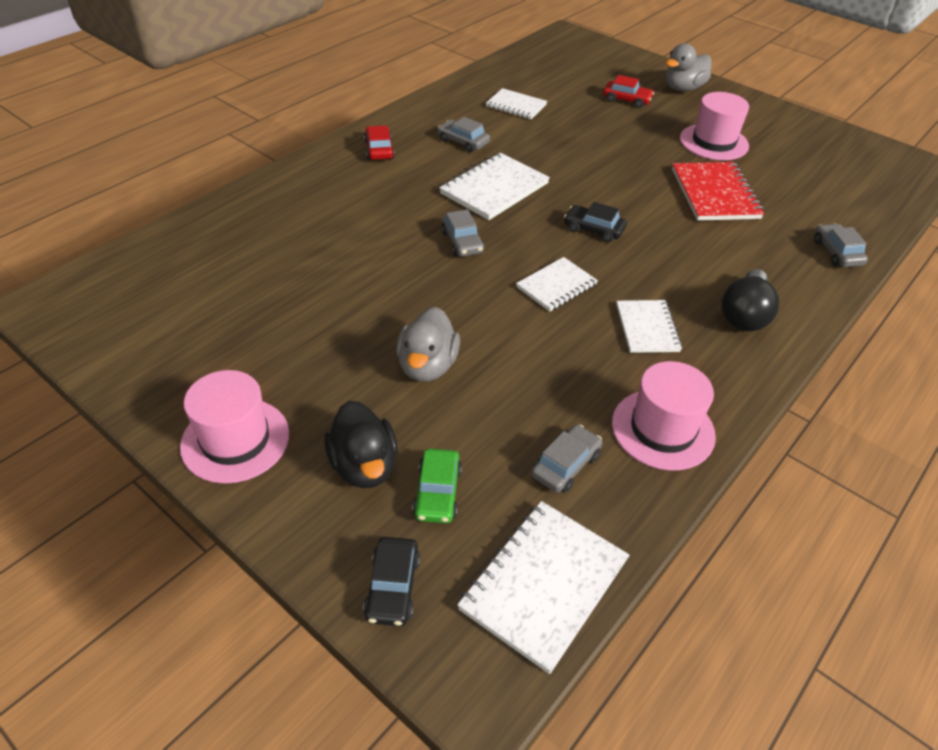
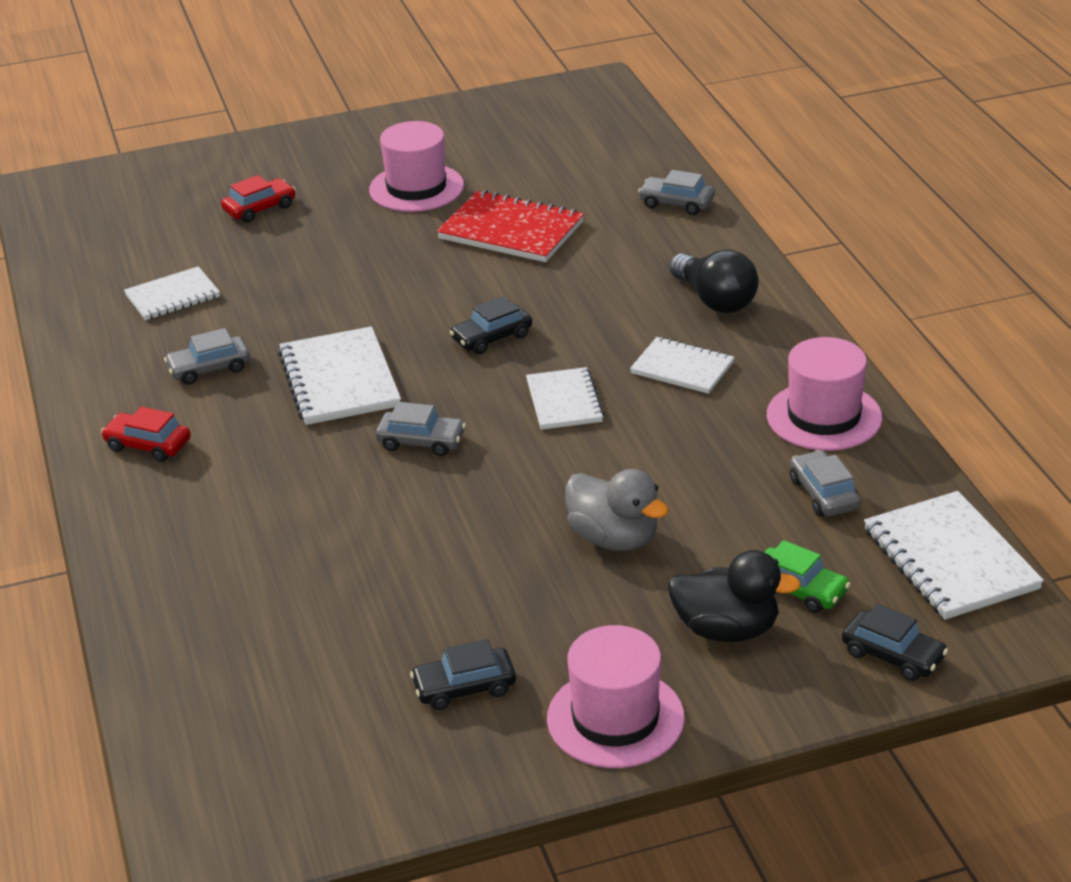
camera: 55 degrees left, 10 degrees down
(233, 353) = (464, 687): none -> black car
(683, 88) = (283, 158): grey duck -> none

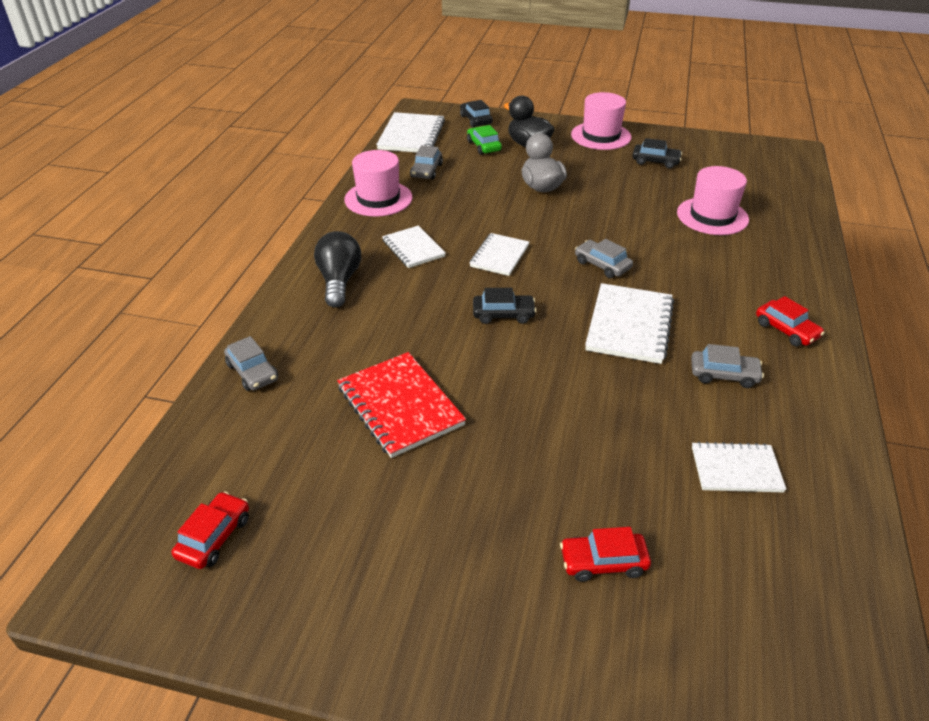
camera: 150 degrees left, 5 degrees up
(416, 188) = (429, 508): pink hat -> pink hat (712, 216)
(554, 125) = (214, 537): none -> red car

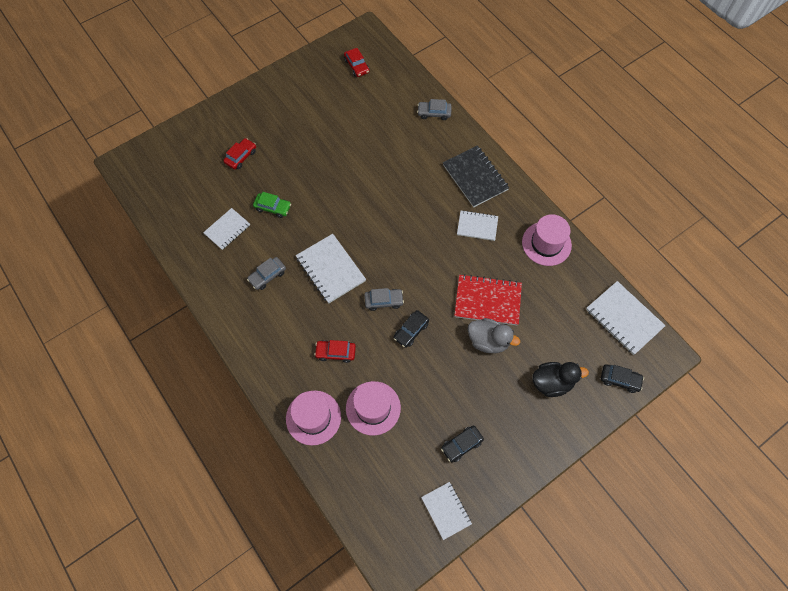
camera: 130 degrees right, 25 degrees up
(339, 281) = (475, 177): black light bulb -> black notebook
(400, 406) = (366, 148): red notebook -> red notebook (487, 301)
(426, 171) = (562, 292): grey car -> none
(484, 146) = (572, 352): green car -> green car (273, 207)
(499, 256) = (435, 260): white notebook -> white notebook (446, 510)
(503, 314) = (387, 225): black car -> black car (411, 331)
(601, 136) = (527, 445): pink hat -> pink hat (313, 417)
(786, 330) = (262, 333): red car -> red car (335, 352)

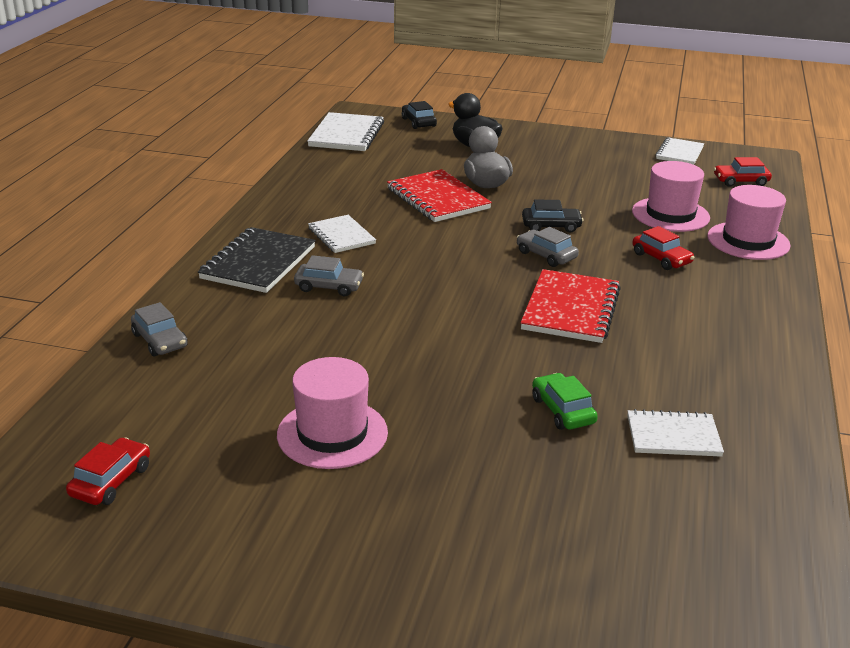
camera: 130 degrees left, 35 degrees down
(241, 157) = (524, 511): red car -> red car (740, 181)
(267, 276) = (668, 354): grey car -> grey car (329, 286)
(330, 269) = (570, 309): white notebook -> red notebook
(461, 445) = (613, 164): black car -> none
(546, 243) = (306, 191): pink hat -> pink hat (332, 433)

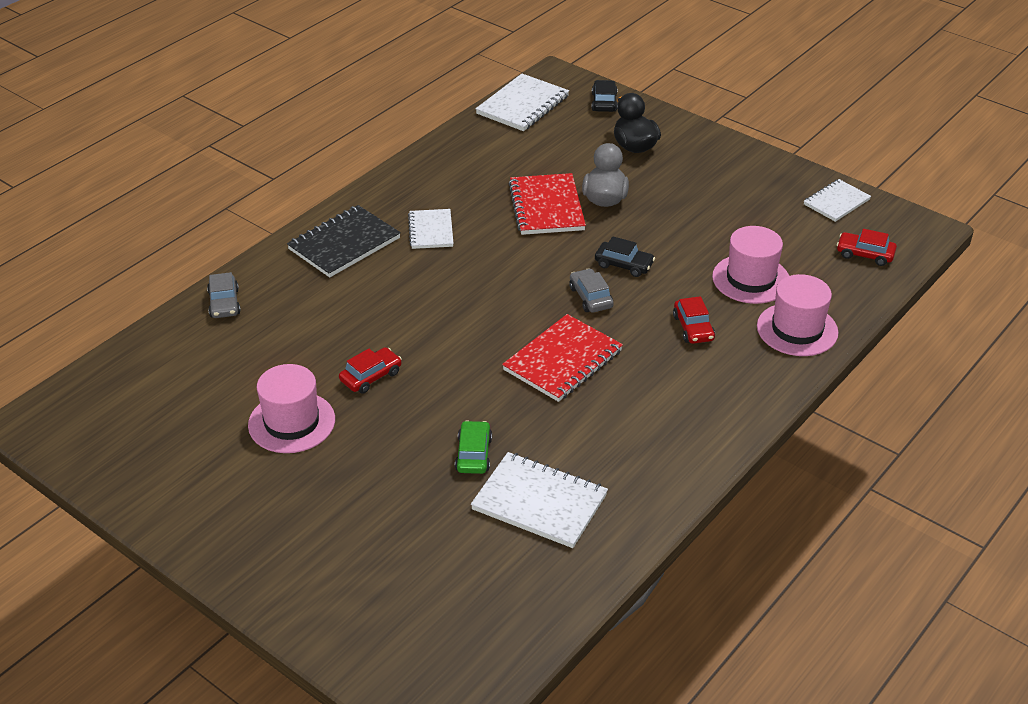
camera: 25 degrees right, 10 degrees up
(111, 481) = (126, 415): red car -> red car (371, 376)
(329, 286) = (383, 283): grey car -> none
(673, 436) = (539, 502): white notebook -> white notebook, size x1.57

